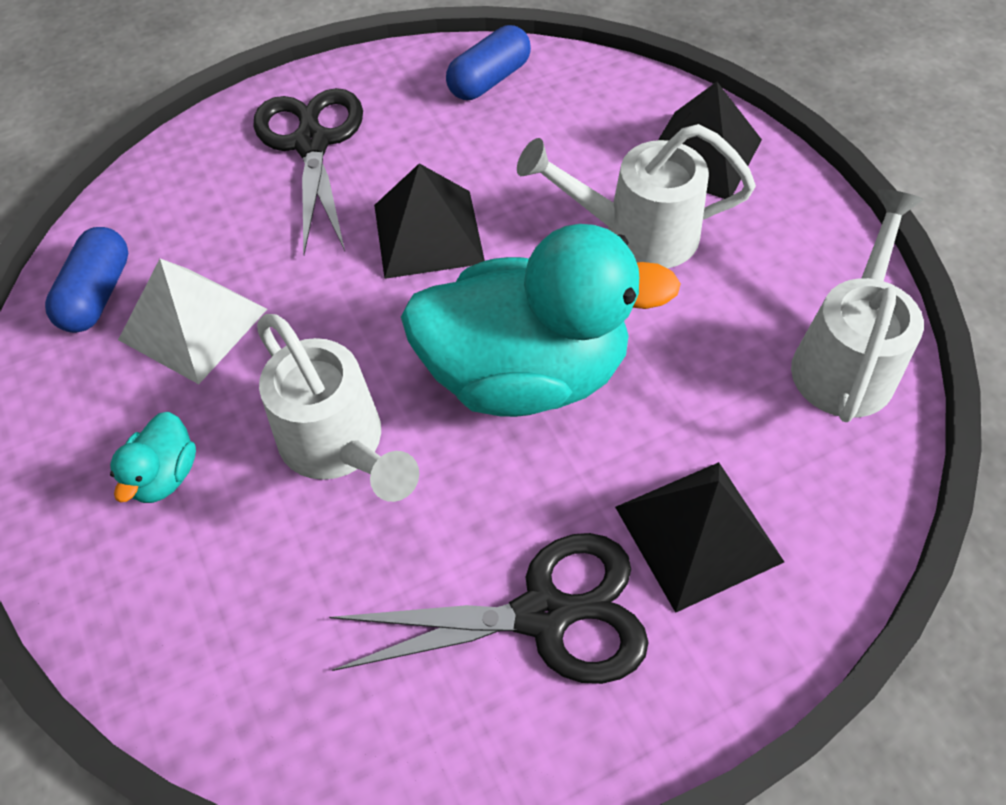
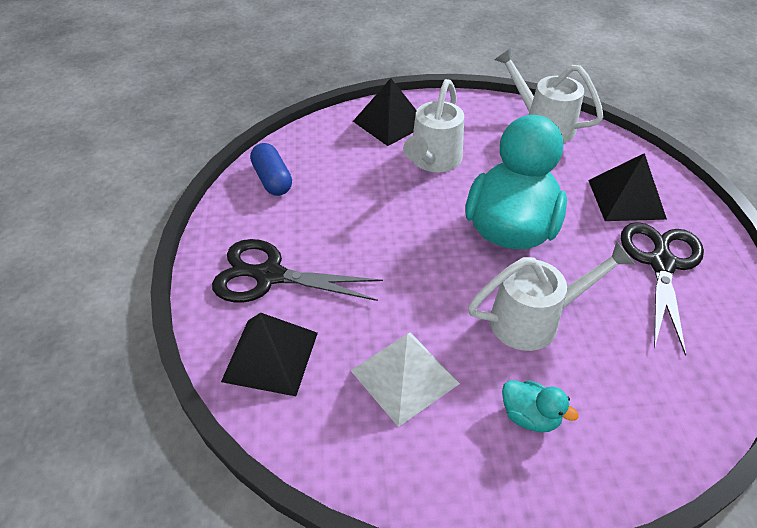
camera: 70 degrees left, 10 degrees down
(98, 294) = (346, 433): blue capsule -> none
(428, 233) = (387, 240): black pyramid -> black pyramid (271, 356)

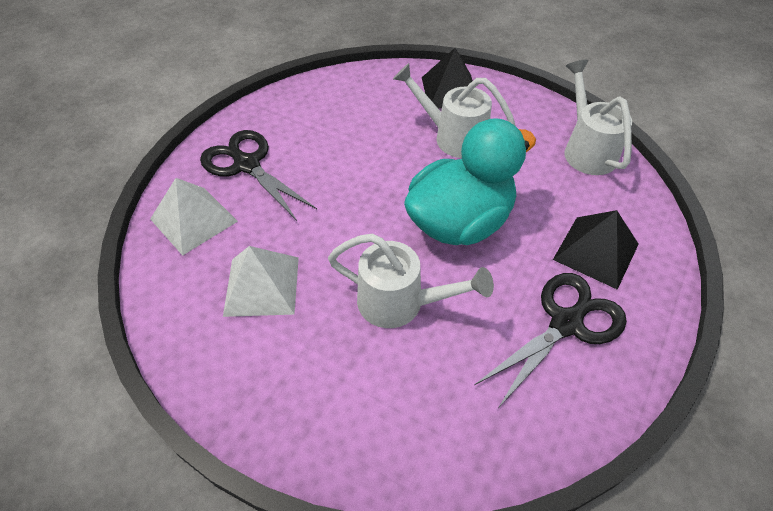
camera: 35 degrees right, 5 degrees up
(271, 356) = (194, 220): black pyramid -> white pyramid
(272, 179) = (317, 97): blue capsule -> none
(433, 161) = (453, 137): white watering can -> white watering can turned 60 degrees clockwise
(530, 416) = (318, 370): turquoise duck -> none

